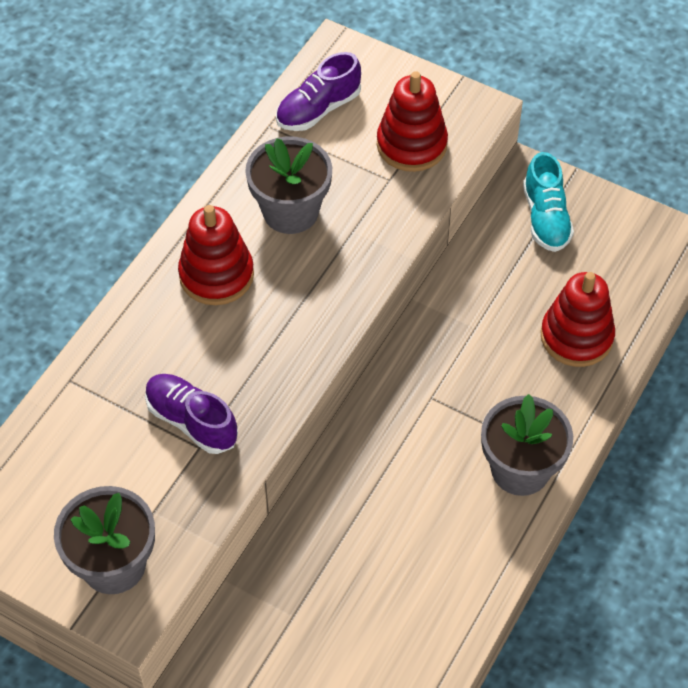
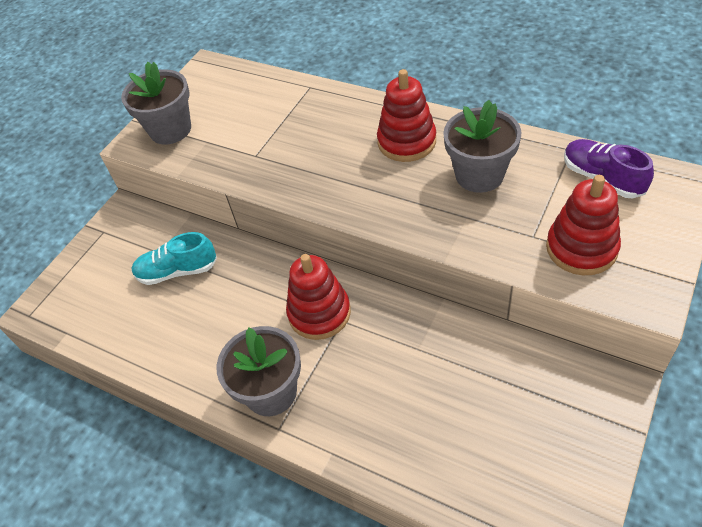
camera: 95 degrees right, 5 degrees down
(191, 421) = (276, 148): purple shoe -> none
(545, 218) = (564, 404): turquoise shoe -> turquoise shoe (177, 271)
(576, 337) = (418, 437): red stacking toy -> red stacking toy (319, 313)

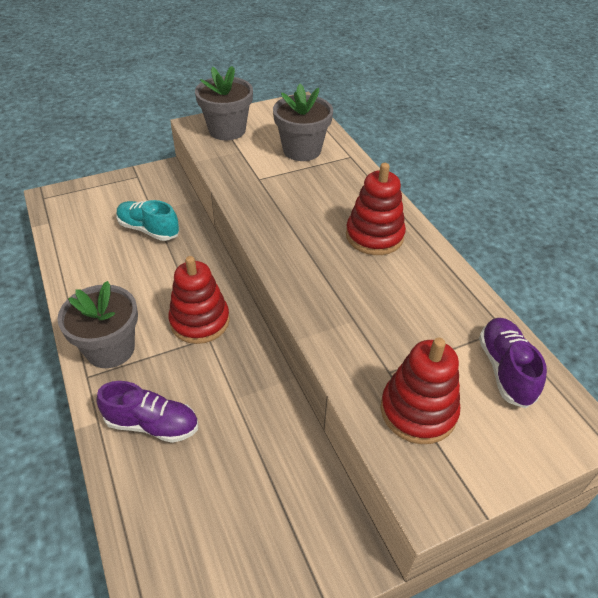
camera: 30 degrees right, 5 degrees down
(378, 418) = (152, 424): none -> purple shoe
(479, 175) = (401, 296): grey flower pot -> grey flower pot (302, 150)

